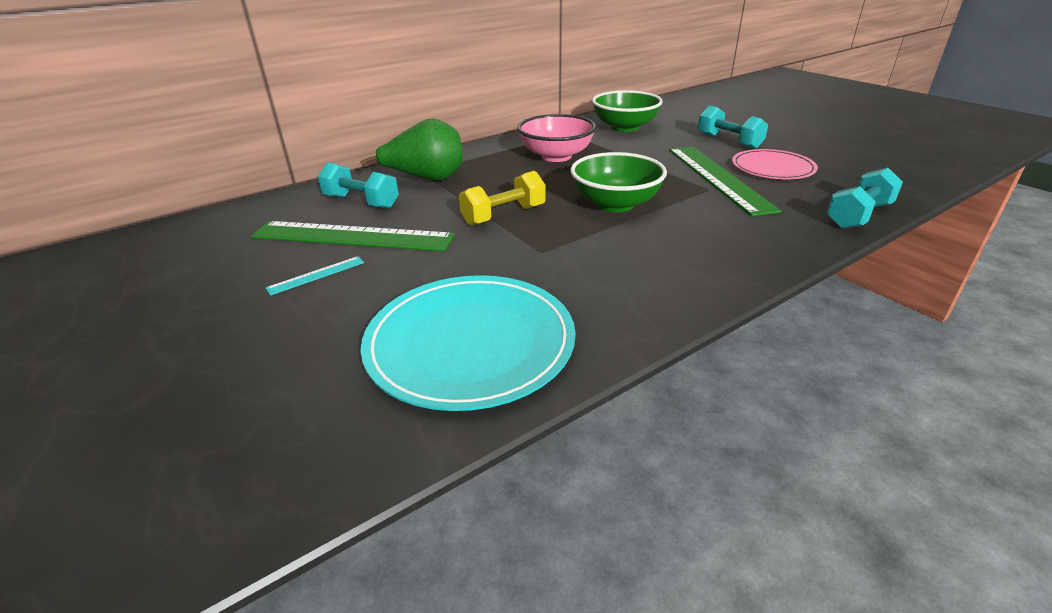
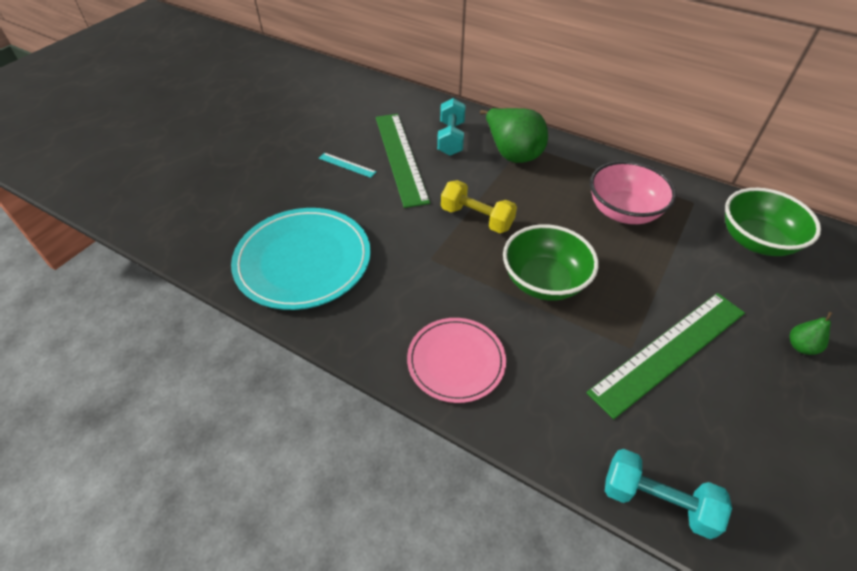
camera: 65 degrees right, 15 degrees up
(728, 141) = (801, 347): turquoise dumbbell -> green pear
(772, 168) = (744, 402): pink plate -> pink plate (456, 361)

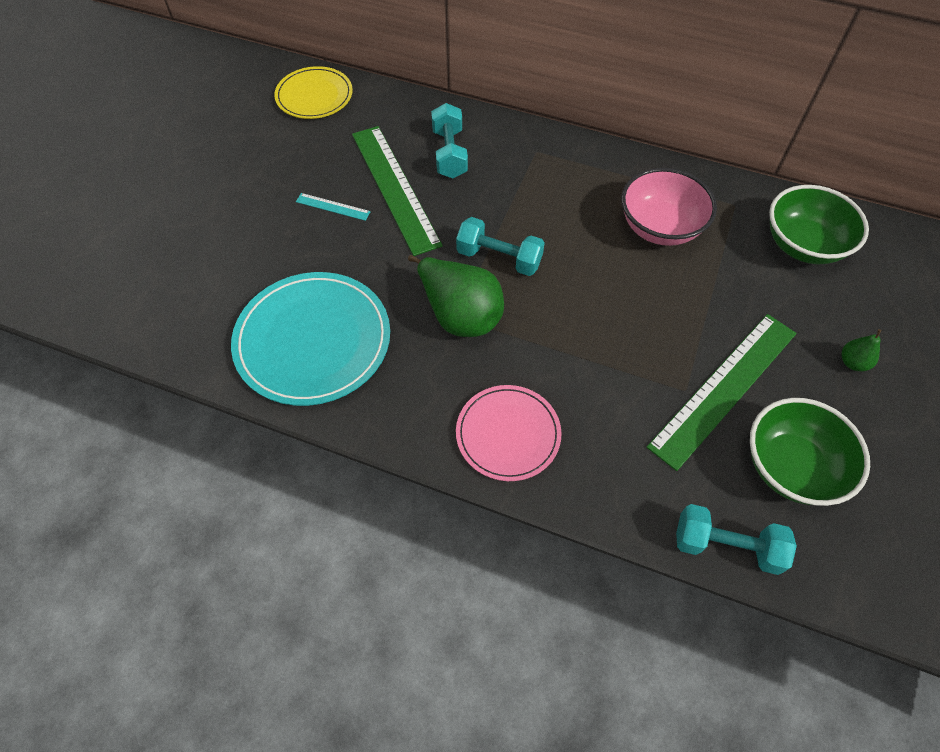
camera: 10 degrees left, 10 degrees up
(353, 89) = (314, 96): none -> yellow plate
(476, 218) = (499, 258): yellow dumbbell -> turquoise dumbbell
(512, 153) = (525, 165): green pear -> green pear (460, 314)
(544, 281) = (585, 327): green bowl -> green bowl (791, 467)

